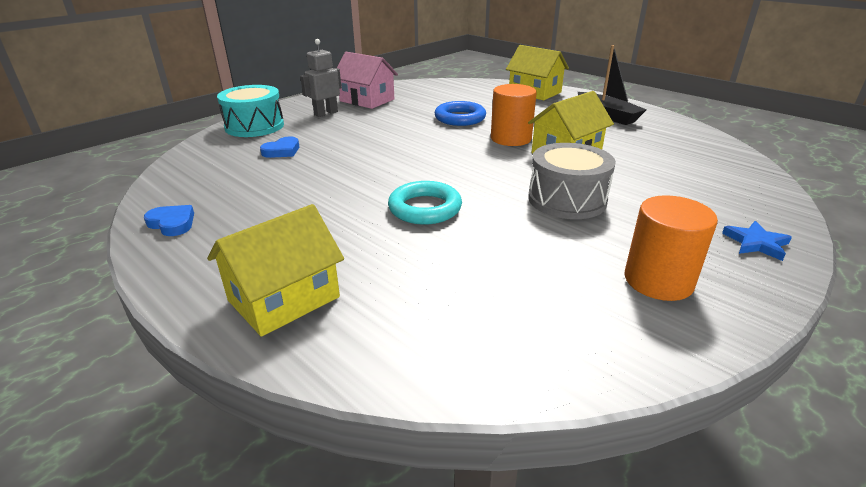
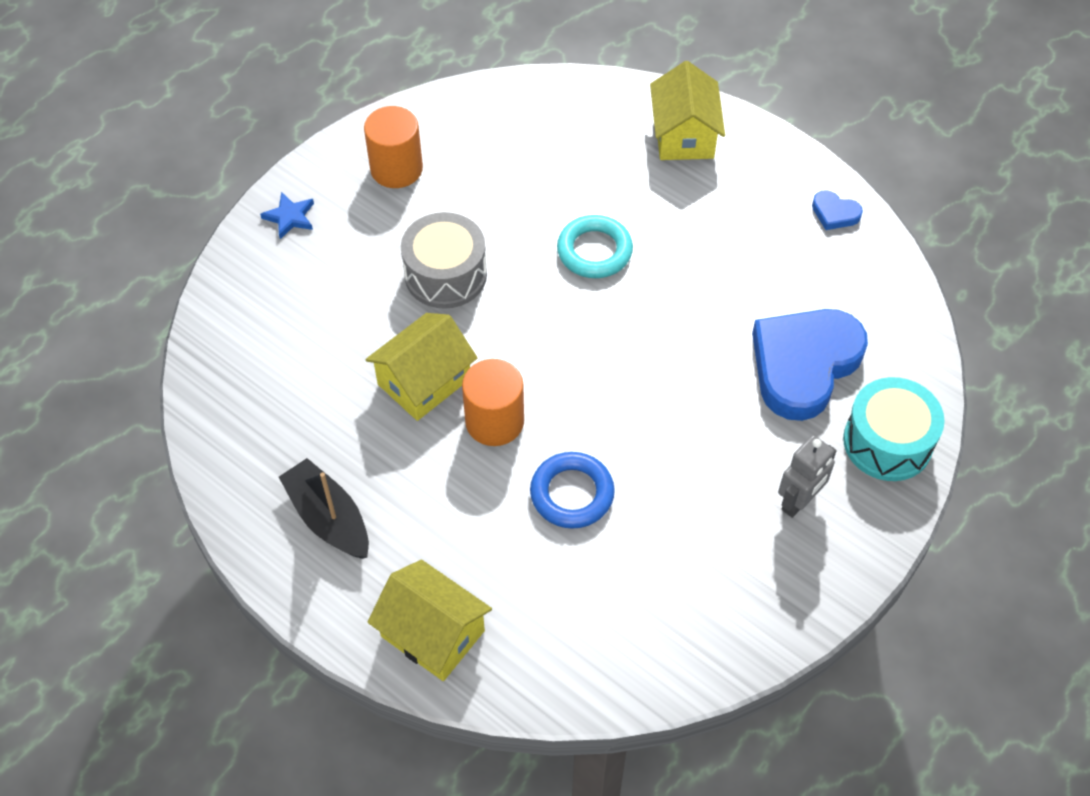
camera: 175 degrees right, 25 degrees up
(282, 151) = (804, 365): blue heart -> blue heart, size x2.41
(284, 299) = (684, 135): yellow house -> yellow house turned 45 degrees counterclockwise
(367, 100) = (748, 569): pink house -> none

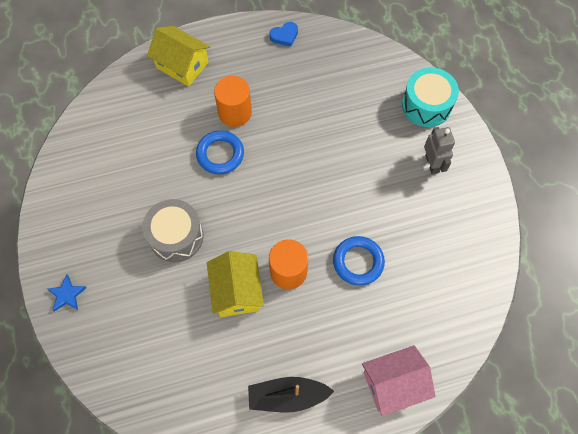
camera: 55 degrees left, 10 degrees up
(396, 169) = (82, 216): orange cylinder -> orange cylinder (235, 112)
(432, 633) = (393, 384): yellow house -> pink house
(594, 251) = (220, 154): turquoise ring -> blue ring
(804, 365) = (360, 109): blue heart -> none

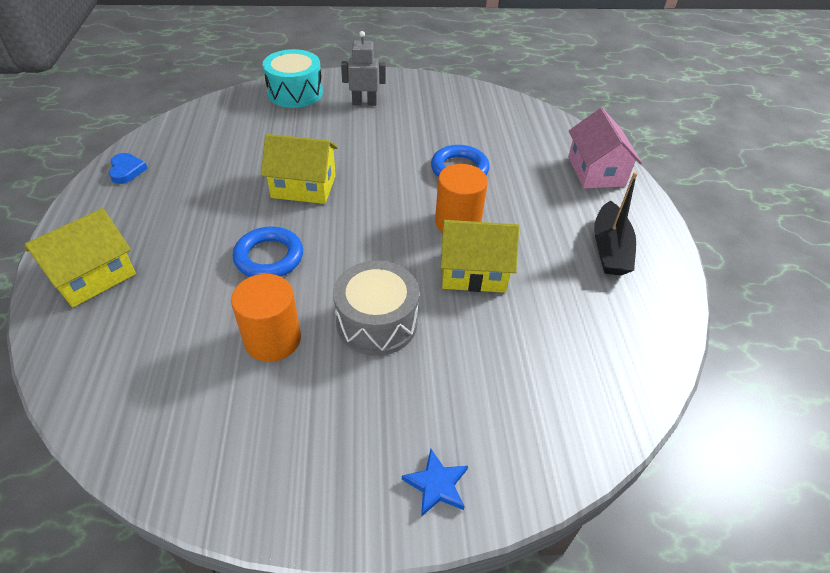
camera: 80 degrees left, 20 degrees down
(235, 112) = (212, 233): orange cylinder -> orange cylinder (272, 339)
(300, 152) = (304, 186): none -> yellow house

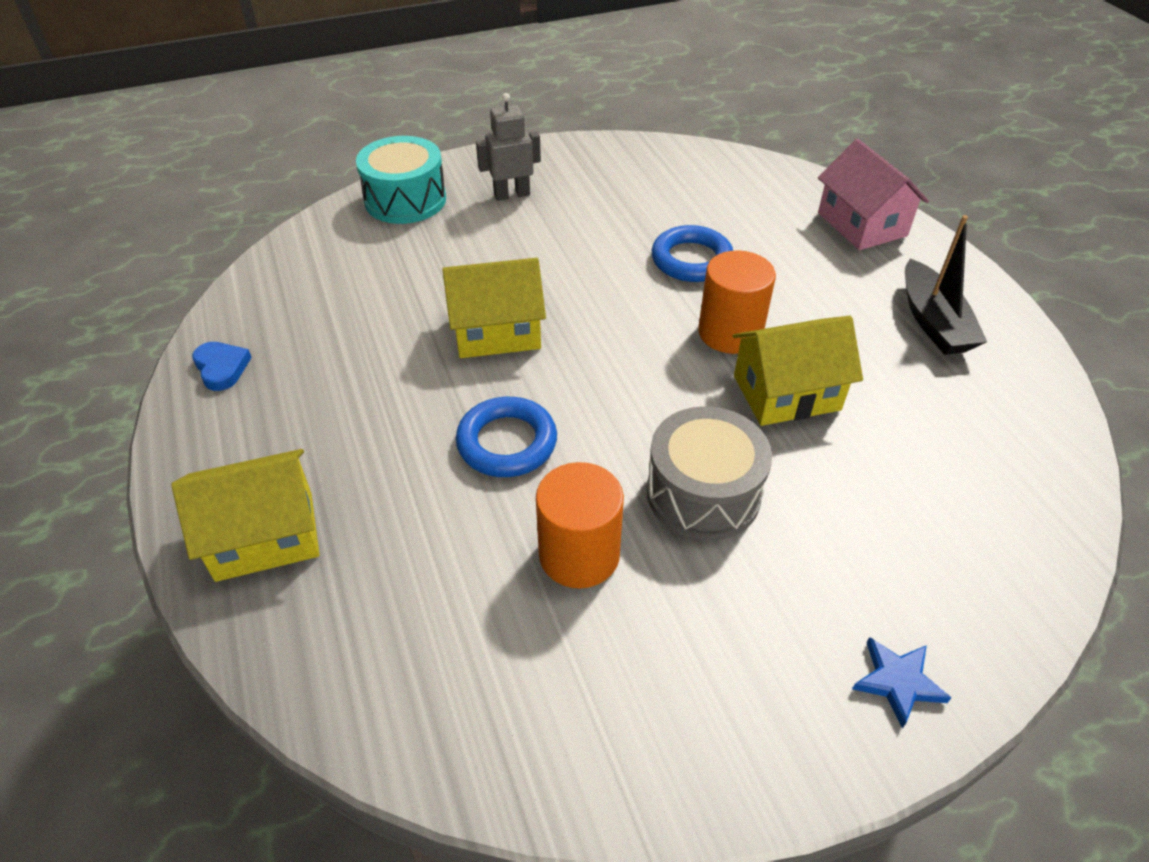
camera: 15 degrees left, 0 degrees up
(92, 276) = (265, 536): yellow house -> yellow house turned 45 degrees clockwise

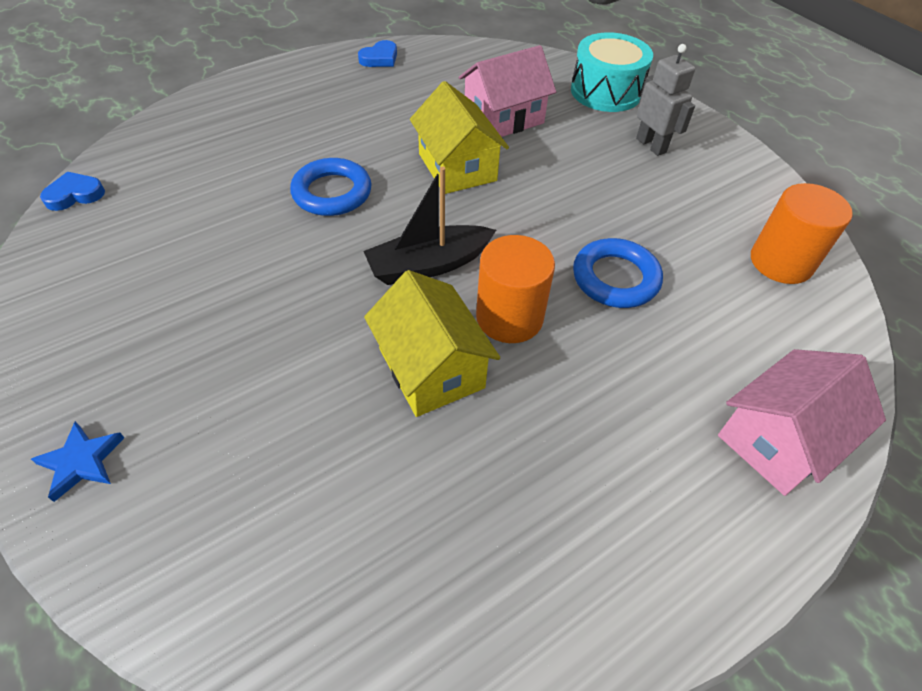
camera: 75 degrees right, 5 degrees up
(265, 536) = (238, 107): yellow house -> none
(410, 751) = (75, 195): none -> blue heart
(419, 281) = (503, 118): none -> pink house
(579, 554) = (223, 246): orange cylinder -> orange cylinder (781, 262)
(703, 493) = (290, 313): grey drum -> none
(933, 322) = (604, 520): black boat -> black boat (428, 265)

